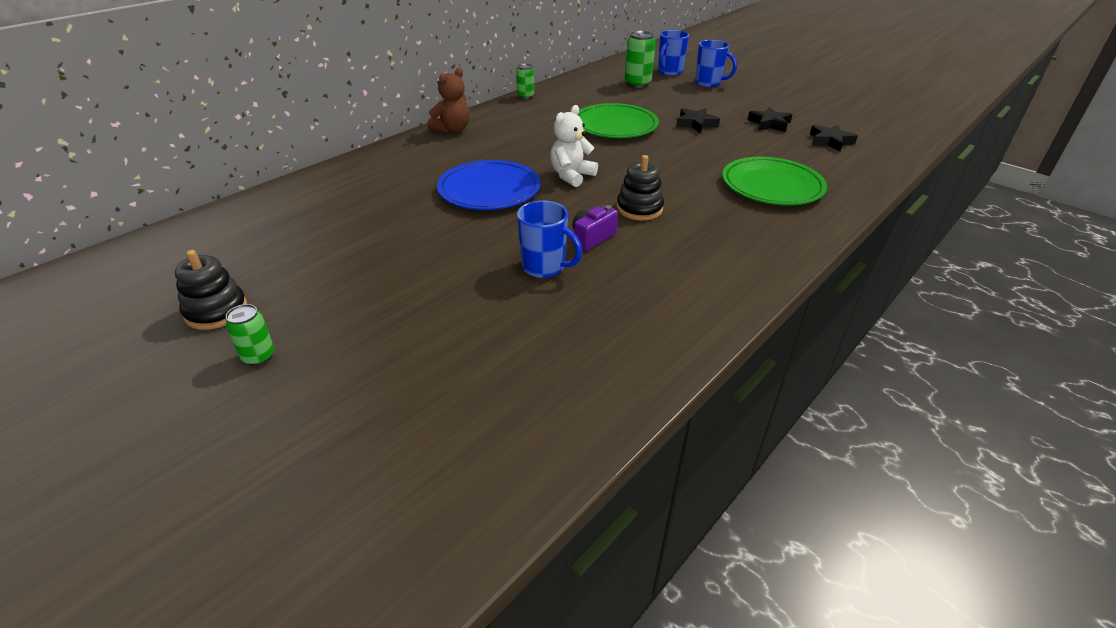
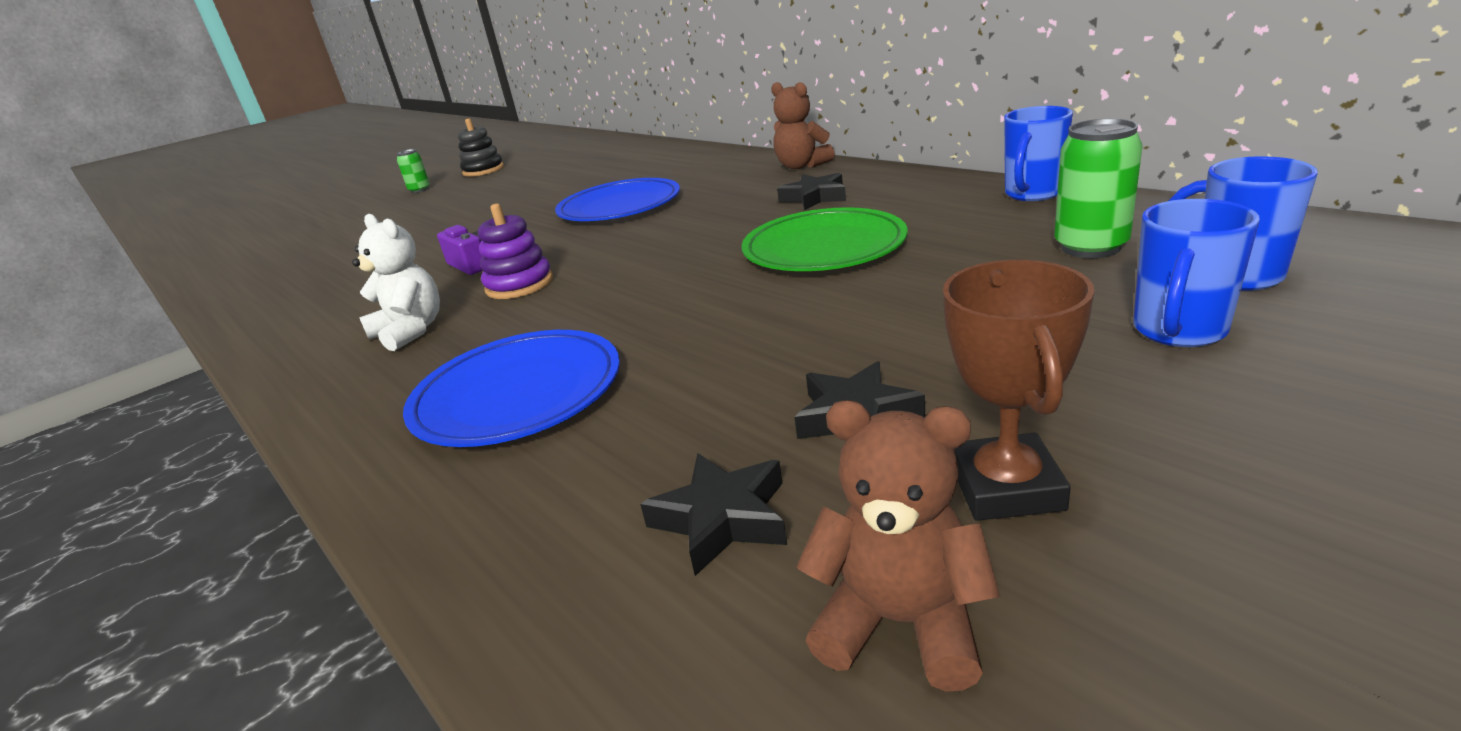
camera: 100 degrees right, 10 degrees down
(525, 96) = (948, 178): green can -> none
(544, 267) = (437, 250): blue mug -> blue mug (1032, 194)
(571, 176) = (637, 239): white teddy bear -> white teddy bear (410, 331)
(639, 209) = (519, 285): black stacking toy -> purple stacking toy
(696, 124) = (840, 317): black star -> black star (814, 197)
(772, 186) = (518, 394): green plate -> blue plate
(798, 109) = (1006, 487): none -> brown trophy
(853, 122) = (900, 623): none -> brown teddy bear

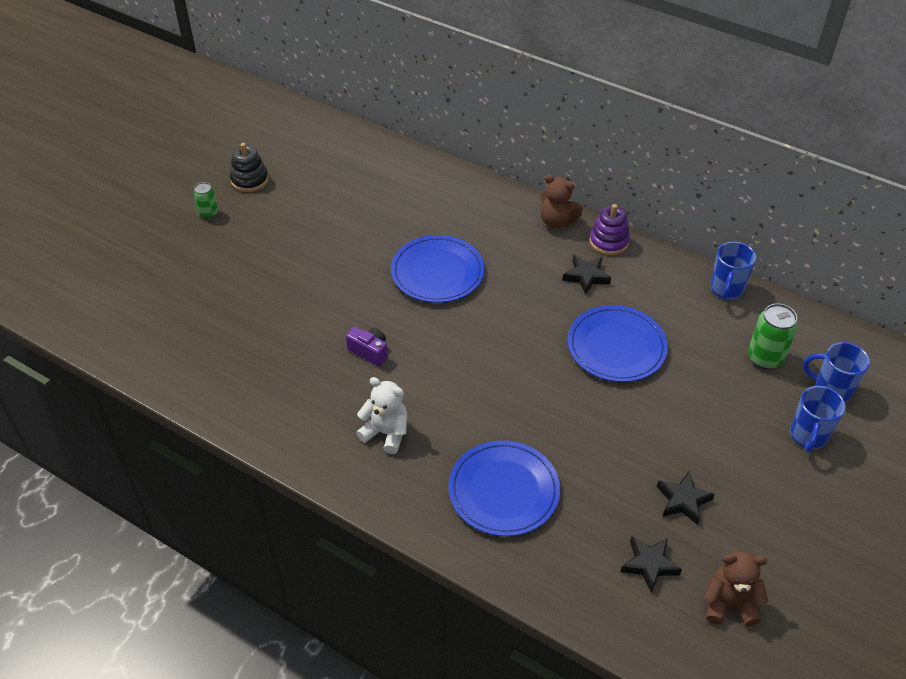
camera: 20 degrees left, 20 degrees up
(519, 285) = (427, 380): purple stacking toy -> purple stacking toy (609, 241)
(824, 248) = (616, 347): green plate -> blue plate
(1006, 487) = (752, 539): brown trophy -> none

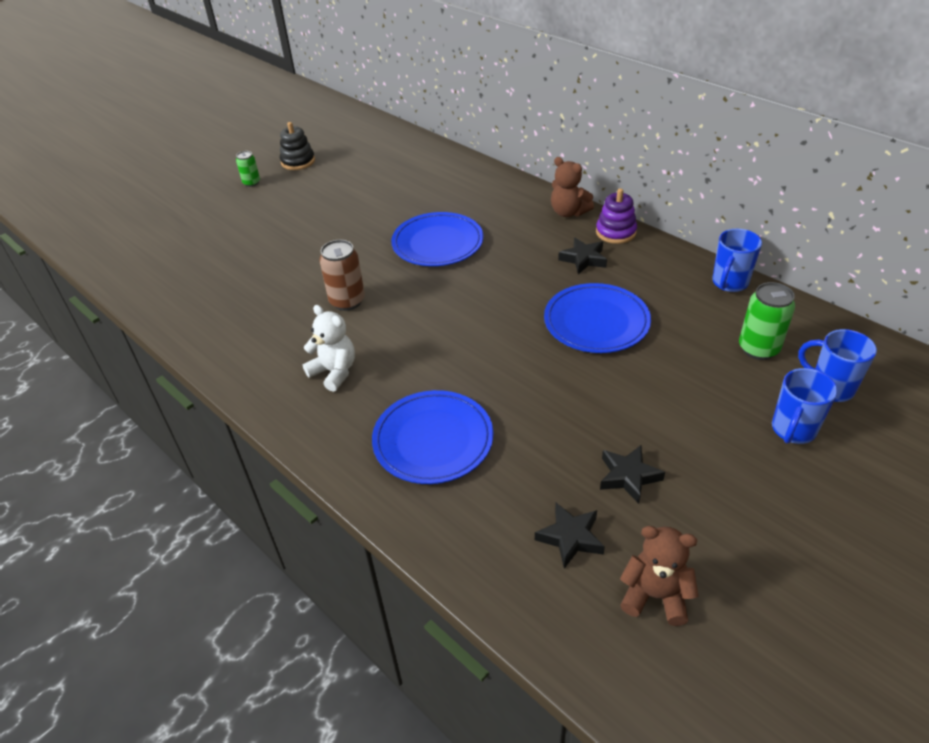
camera: 15 degrees right, 5 degrees down
(369, 352) = (347, 301): purple camera -> brown can

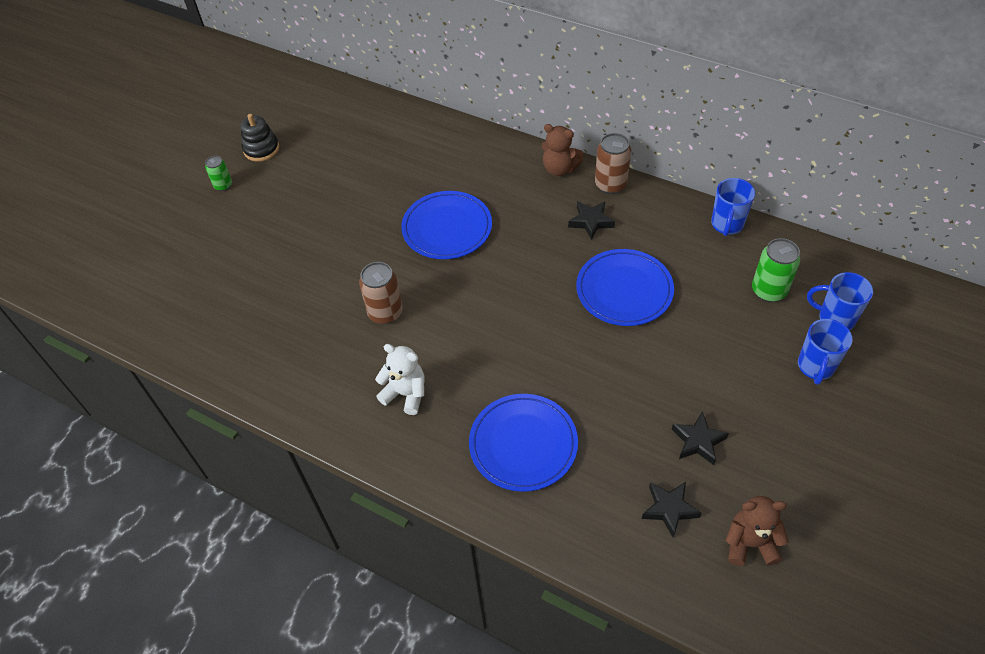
camera: 15 degrees left, 10 degrees up
(615, 232) = (610, 185): purple stacking toy -> brown can

